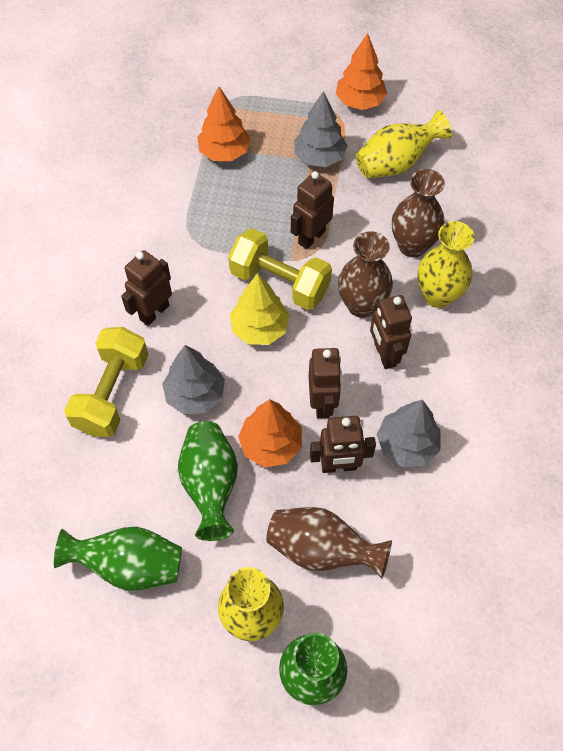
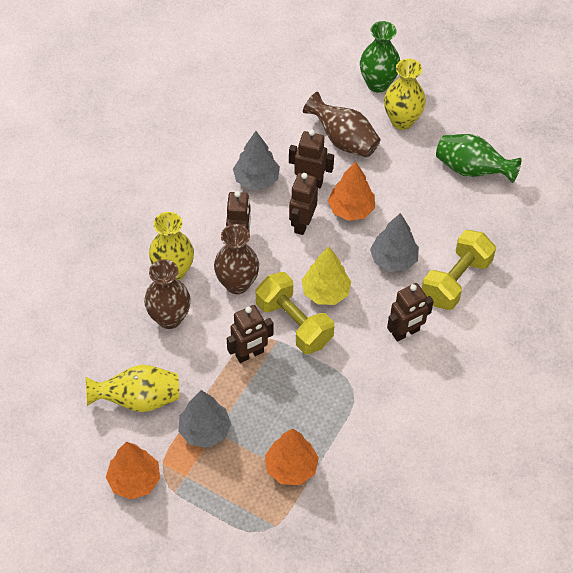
camera: 160 degrees left, 5 degrees down
(210, 485) = (403, 198): green vase -> none

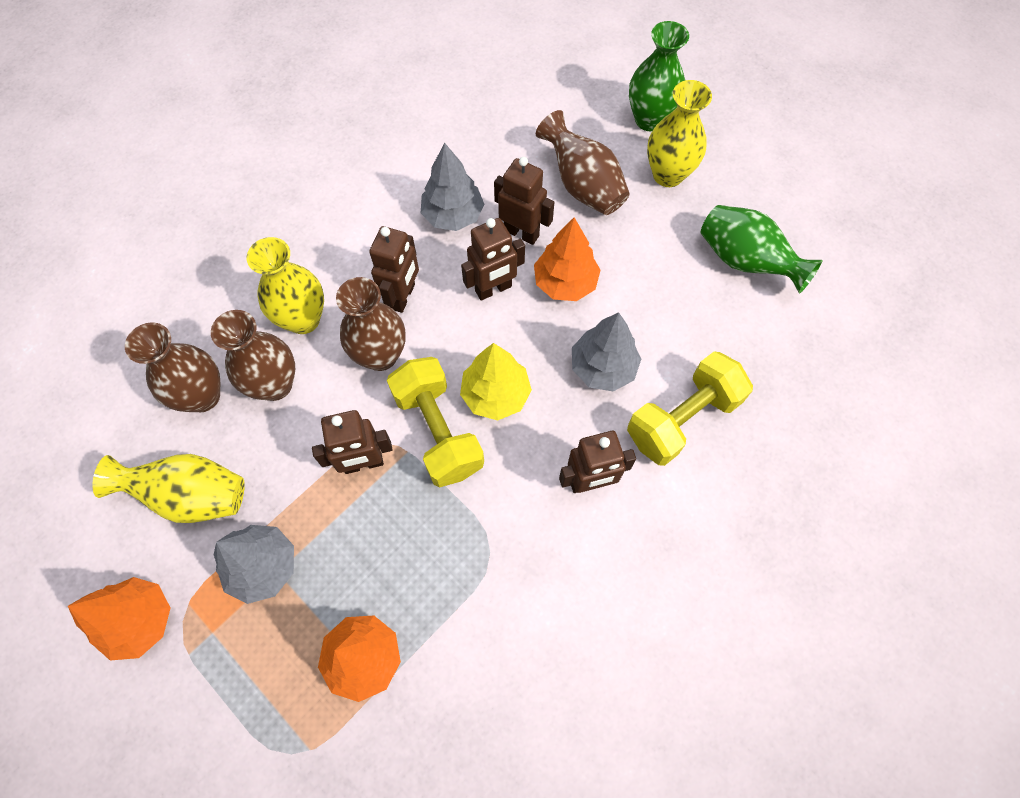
camera: 15 degrees right, 10 degrees up
(121, 336) = (202, 396): none -> brown vase
(302, 224) = (493, 289): brown robot -> brown robot turned 150 degrees counterclockwise

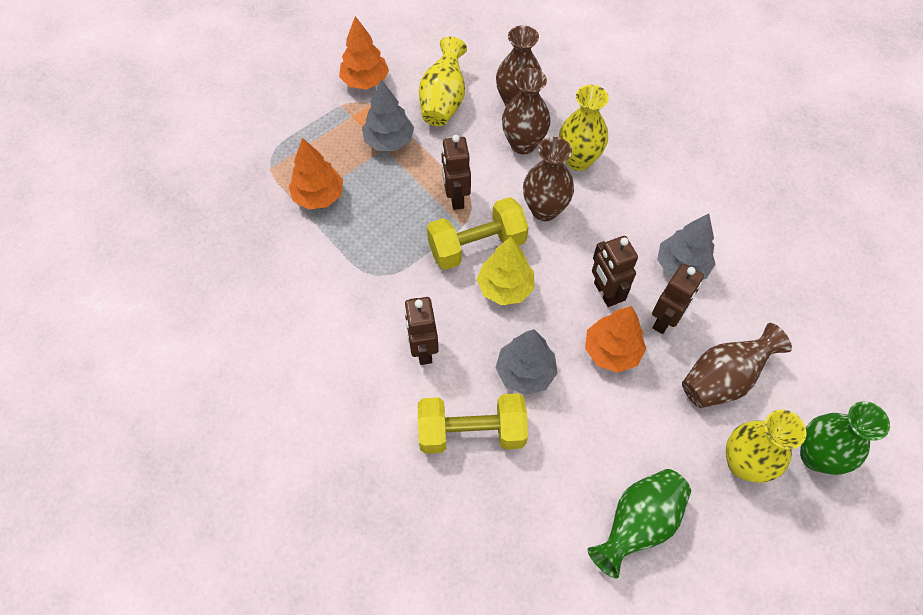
camera: 95 degrees right, 5 degrees down
(403, 296) = (598, 226): brown robot -> none
(682, 419) = (471, 432): yellow dumbbell -> yellow dumbbell turned 60 degrees counterclockwise

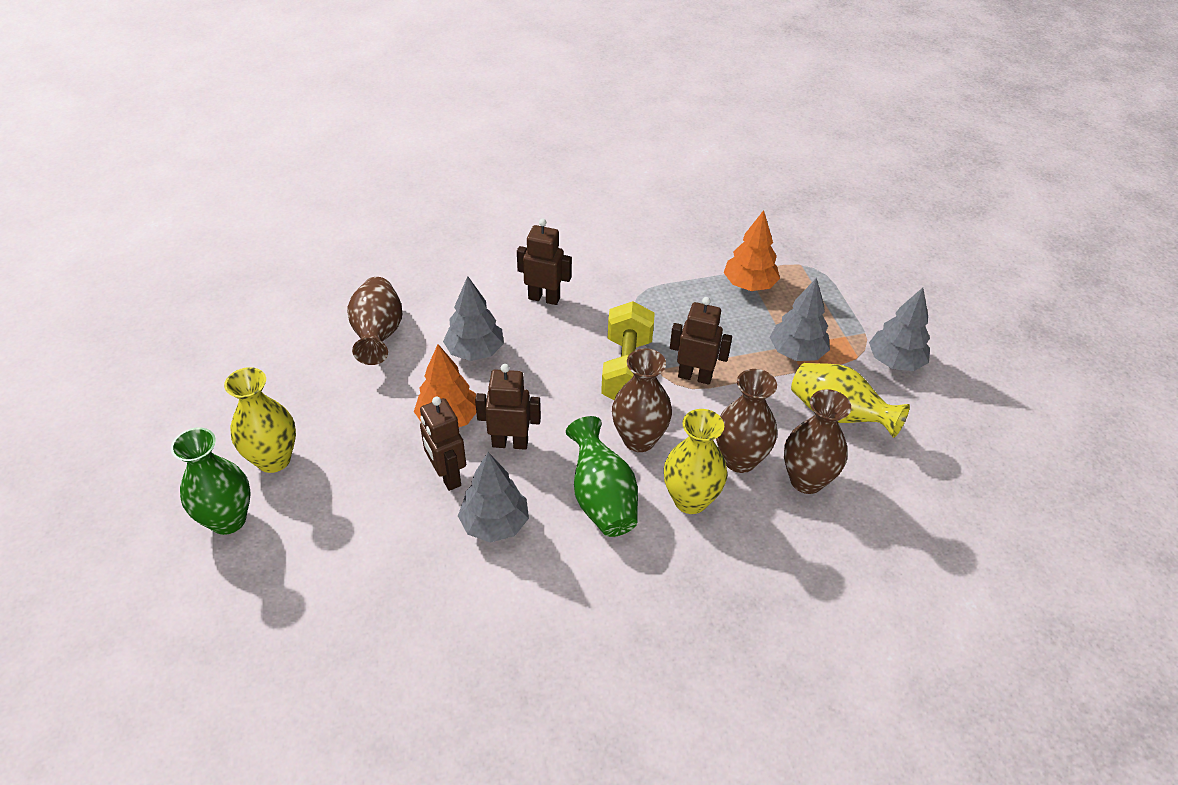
camera: 115 degrees right, 15 degrees down
(365, 81) = (895, 362): orange tree -> grey tree
(471, 432) = (451, 300): yellow dumbbell -> none
(505, 287) = (567, 372): yellow tree -> none
(637, 523) = (296, 364): green vase -> green vase (602, 498)
(723, 379) = (355, 489): brown vase -> brown vase (378, 335)

